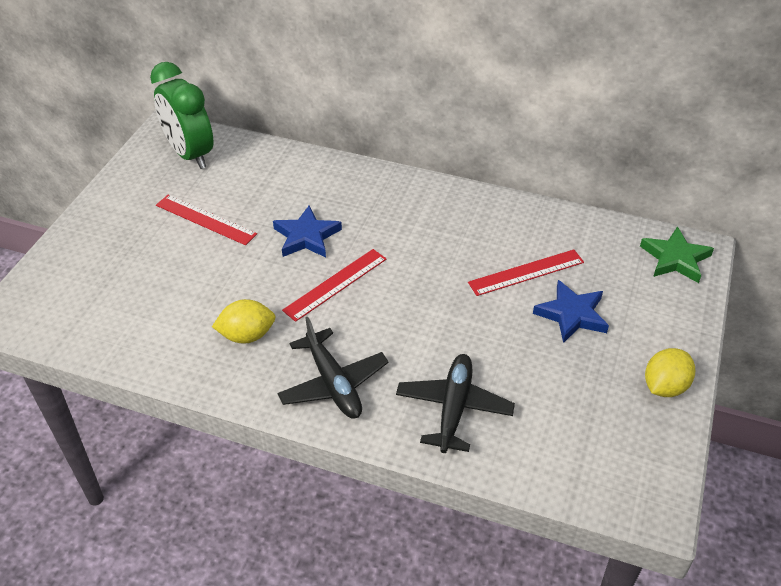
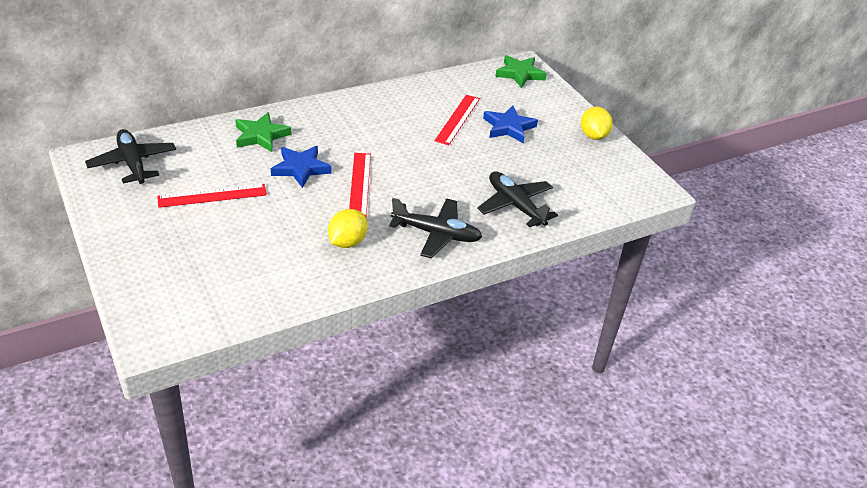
camera: 50 degrees left, 5 degrees down
(190, 154) = (133, 163): green clock -> black plane
(317, 184) = (261, 136): none -> green star

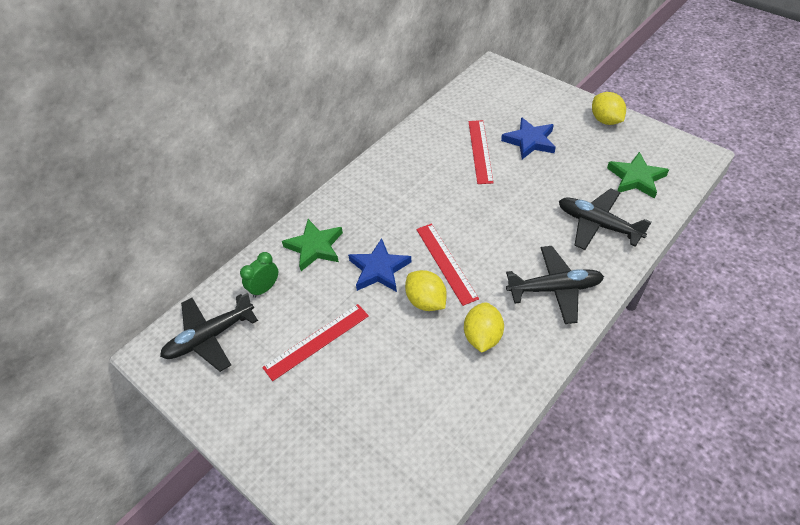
camera: 15 degrees left, 10 degrees up
(133, 163) = (210, 337): black plane -> black plane turned 75 degrees counterclockwise
(199, 148) = (265, 288): none -> green clock
(321, 203) = (426, 301): none -> yellow lemon
(520, 74) = (497, 80): green star -> green star (636, 178)

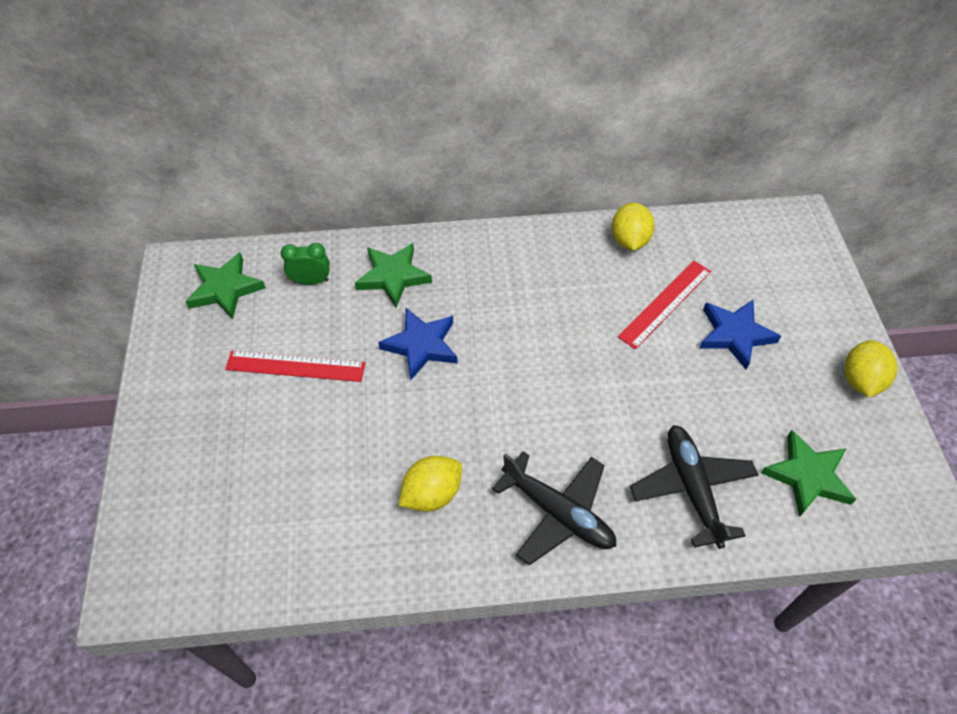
camera: 40 degrees right, 5 degrees up
(210, 337) = (225, 289): black plane -> green star
(426, 301) = (424, 413): yellow lemon -> yellow lemon (629, 240)
(446, 262) = (487, 392): red ruler -> none

